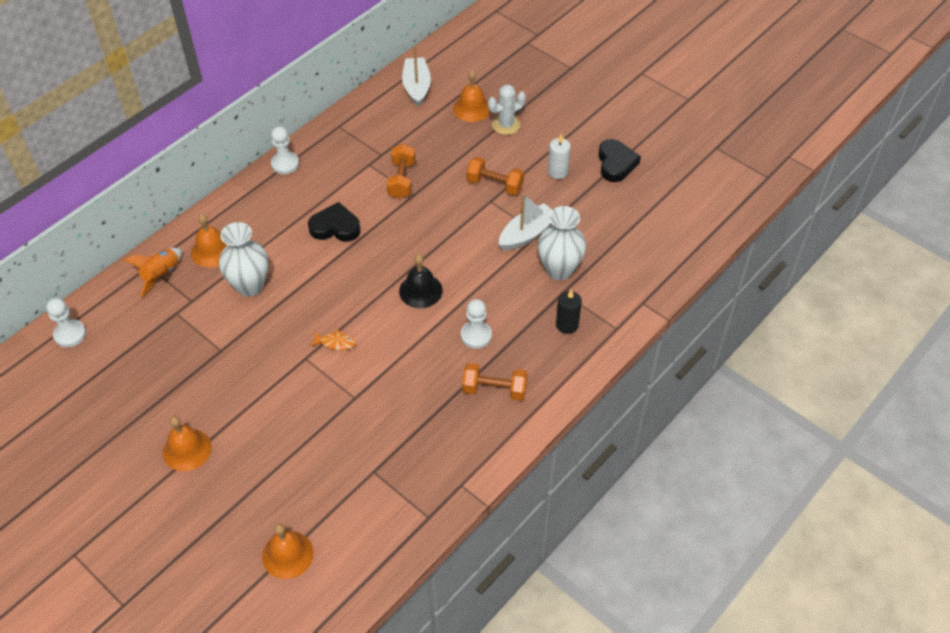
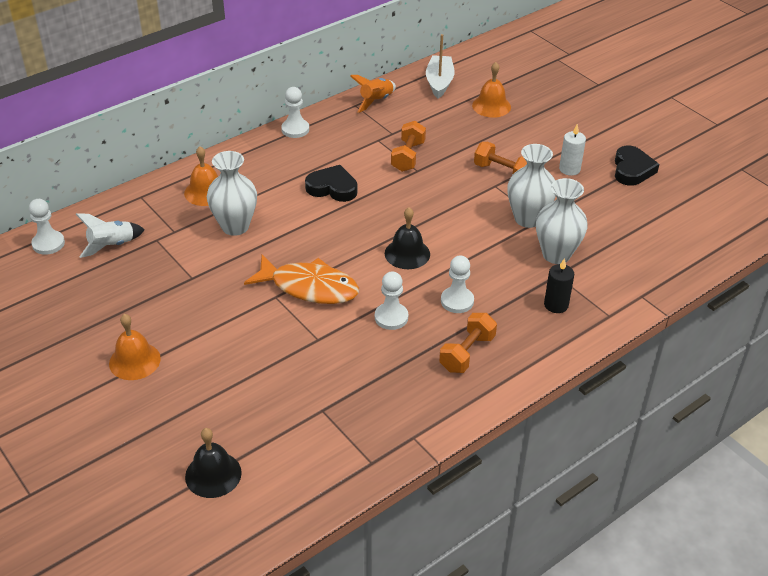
camera: 10 degrees right, 10 degrees down
(134, 326) = (112, 245): none -> white rocket
(161, 275) = (151, 206): orange rocket -> orange rocket (376, 101)
(287, 554) = (213, 474): orange bell -> black bell
(335, 343) = (309, 287): orange fish -> orange fish, size x2.40
(418, 363) = (391, 317): none -> white pawn
(494, 389) = (467, 353): orange dumbbell -> orange dumbbell turned 75 degrees counterclockwise
(506, 125) = (523, 123): white cactus -> none
(527, 234) = (528, 219): white boat -> white vase

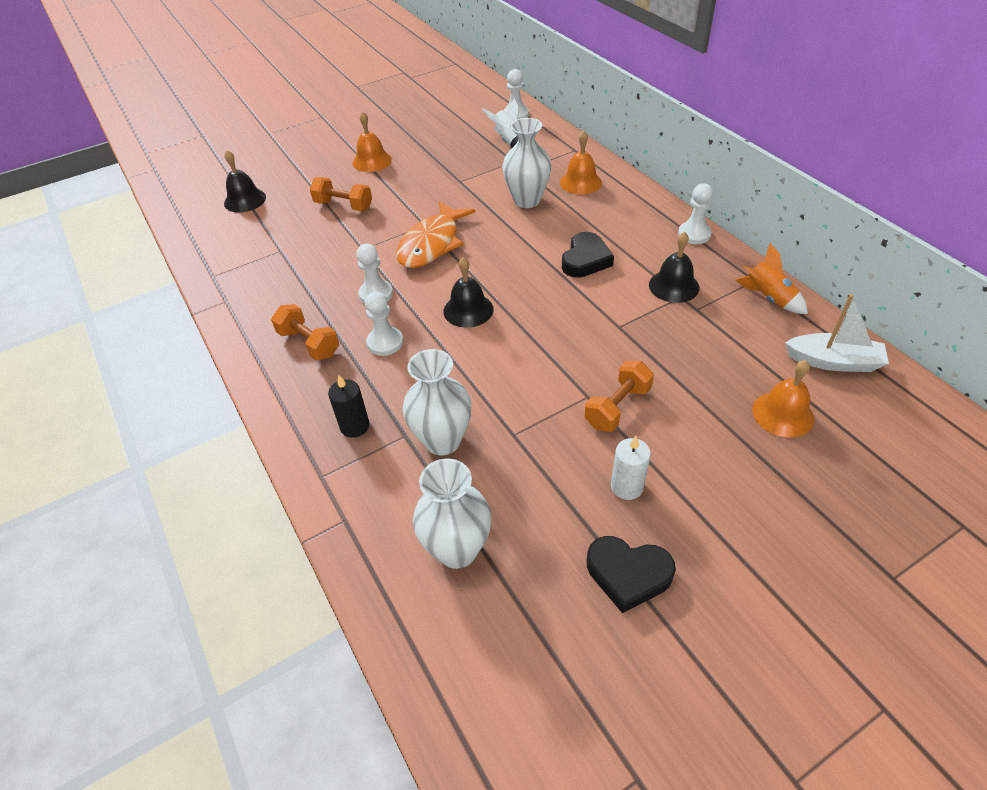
camera: 100 degrees right, 5 degrees up
(365, 142) = (674, 286): none -> black bell
(408, 156) = (647, 320): orange dumbbell -> orange dumbbell (343, 206)
(528, 219) = (516, 421): white vase -> white vase (457, 550)

